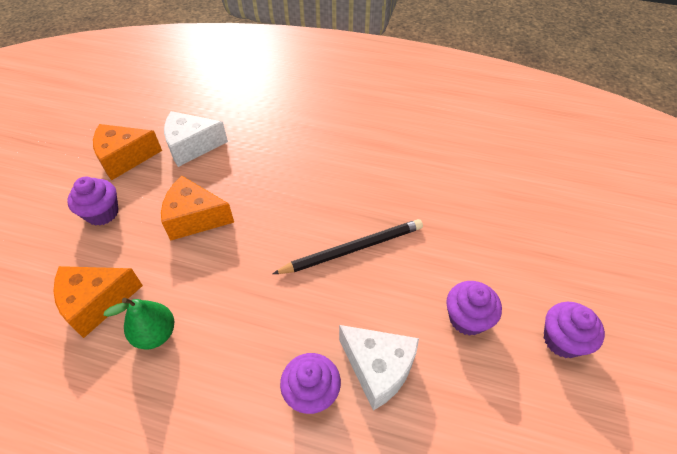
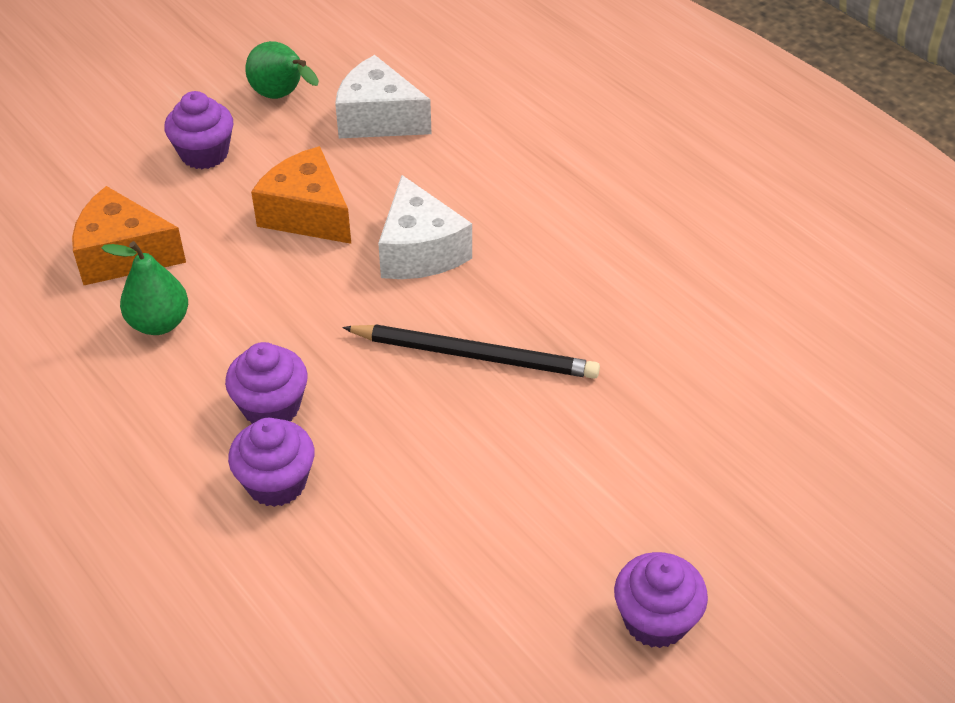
camera: 35 degrees right, 5 degrees down
(125, 158) = (282, 96): orange cheese -> green pear
(378, 369) = (377, 505): white cheese -> white cheese (420, 251)
(467, 318) = (547, 519): purple cupcake -> purple cupcake (271, 407)

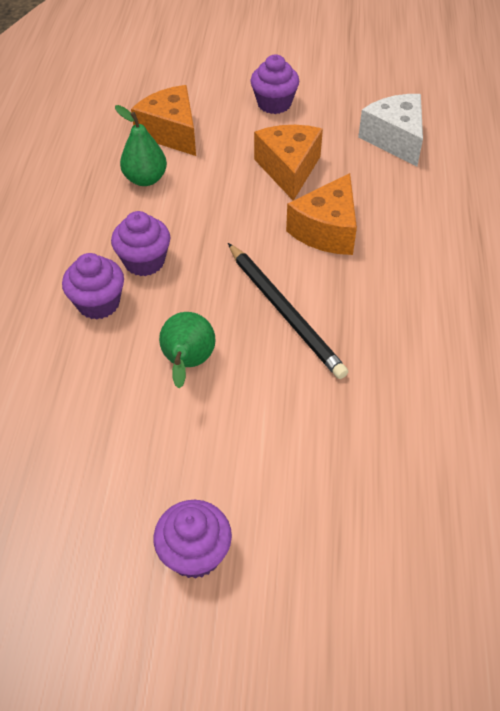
camera: 45 degrees right, 5 degrees up
(282, 96) = (354, 95): green pear -> green pear (188, 363)
(420, 251) = (327, 230): white cheese -> orange cheese

